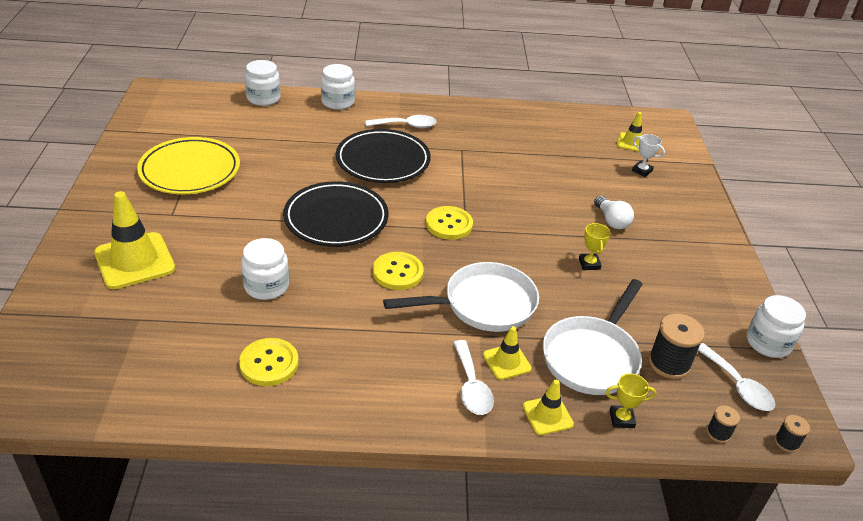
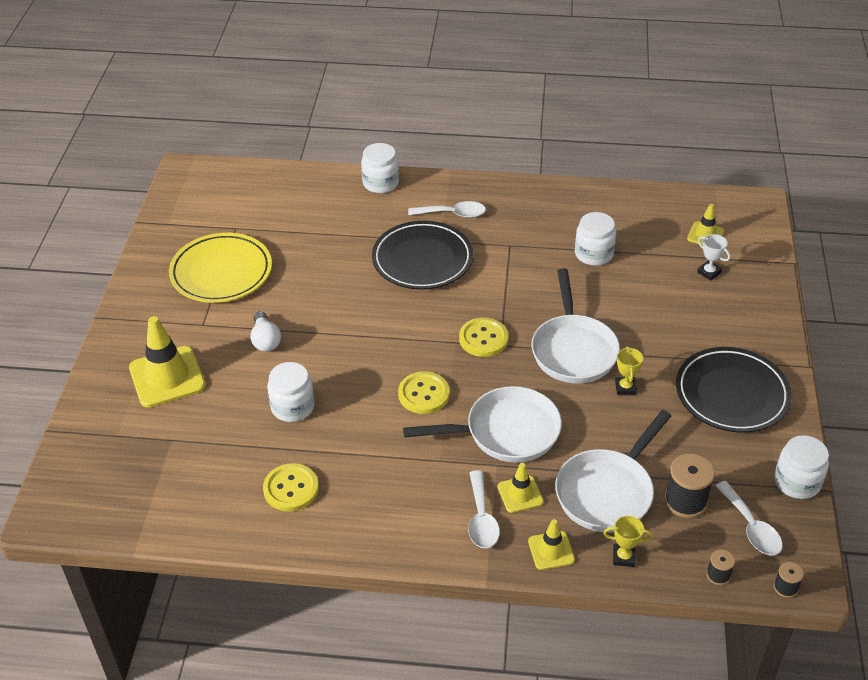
camera: 10 degrees right, 5 degrees up
(263, 98) = (300, 179): white jar -> white jar (593, 254)
(336, 219) = (367, 331): black plate -> black plate (731, 394)
(534, 233) = (573, 350): none -> white pan
(611, 220) = (660, 336): white light bulb -> white light bulb (265, 340)

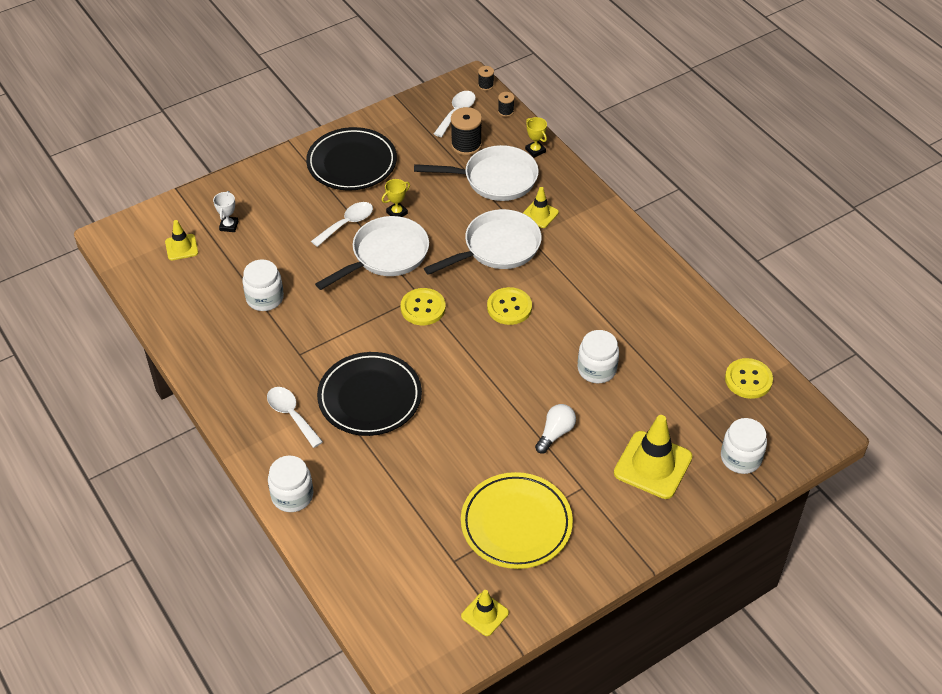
camera: 130 degrees left, 5 degrees up
(291, 489) = (658, 321): yellow button -> yellow button (748, 379)
(481, 518) = (576, 221): white spoon -> white spoon (347, 224)
(506, 432) = (497, 248): white pan -> white pan turned 105 degrees clockwise
(551, 550) = (564, 180): yellow traffic cone -> yellow traffic cone (485, 614)
(797, 482) = (401, 109): white jar -> white jar (741, 458)

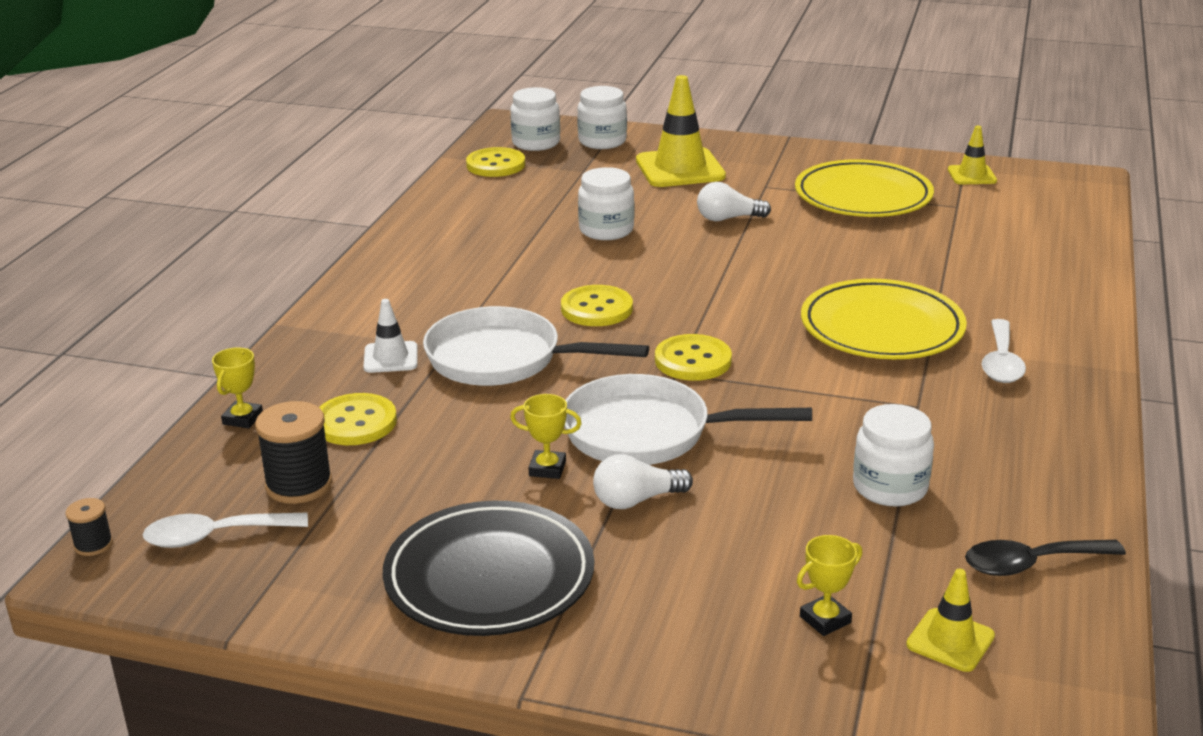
camera: 130 degrees left, 20 degrees down
(181, 299) = (1031, 564): none -> black spoon
(229, 226) = (825, 619): white trophy -> yellow trophy
(292, 496) = (1079, 308): white jar -> white jar (536, 143)
(347, 224) = (636, 500): white spoon -> white light bulb
(370, 397) = (881, 328): black plate -> yellow plate
(495, 179) = (355, 422): white pan -> yellow button
(505, 111) = (159, 489): black spool -> none
(539, 214) = (390, 358): yellow traffic cone -> white traffic cone

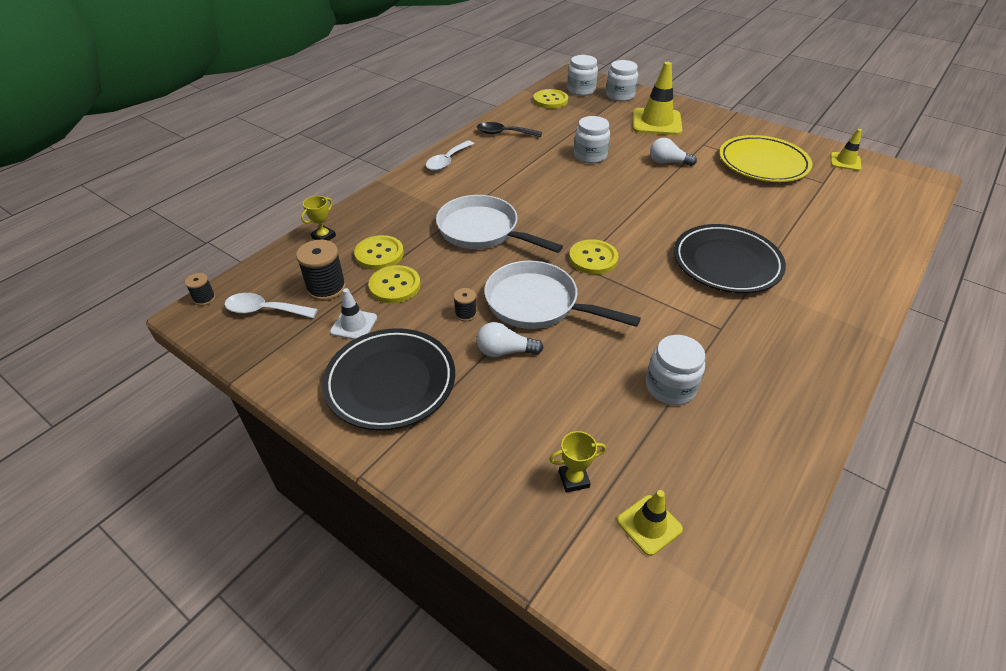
camera: 20 degrees right, 15 degrees up
(390, 358) = (422, 215): white traffic cone -> white traffic cone (354, 325)
(547, 468) = (465, 314): yellow trophy -> black spool
(596, 308) = (555, 208): yellow button -> yellow button (395, 286)
(881, 328) = (726, 263): yellow plate -> black plate
(1001, 362) = (796, 309): white spoon -> white spoon (447, 161)
(1031, 564) = (738, 479): black spoon -> black spoon (504, 133)

